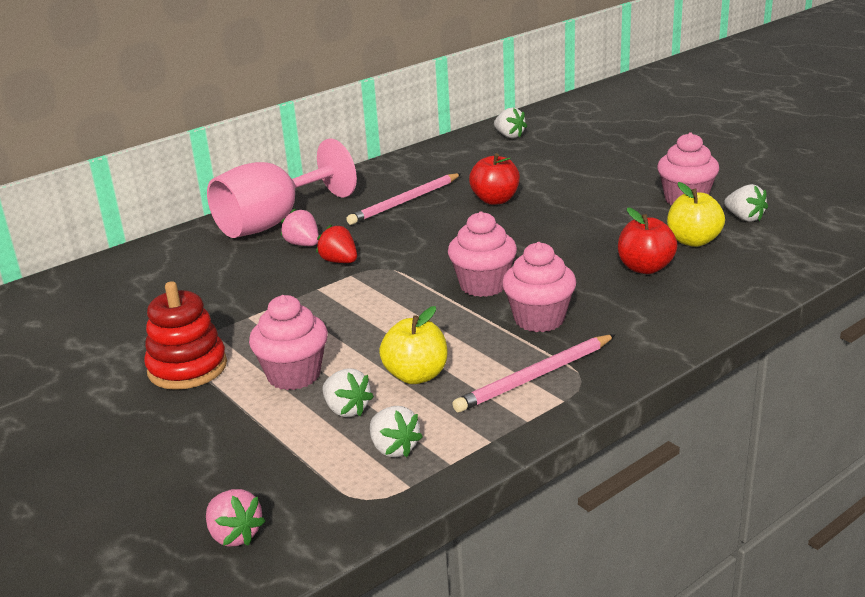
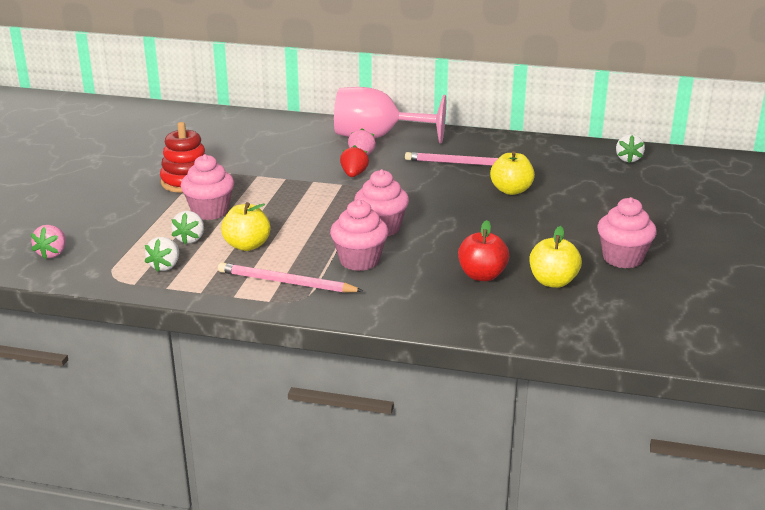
camera: 50 degrees right, 0 degrees up
(495, 200) = (511, 190): red apple -> yellow apple
(744, 218) = (626, 291): white strawberry -> none

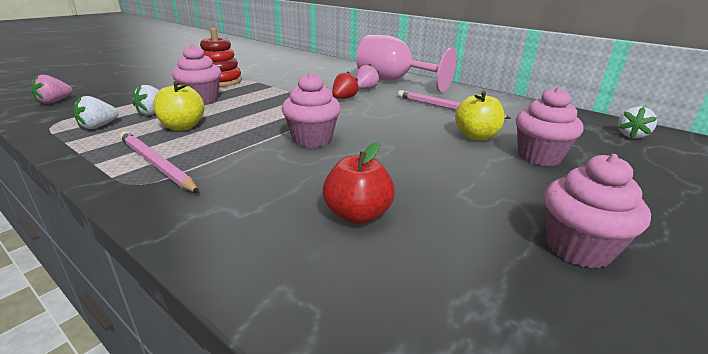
camera: 25 degrees right, 0 degrees up
(359, 261) = (250, 162): pink cupcake -> pink cupcake (539, 156)
(553, 282) = (445, 252): yellow apple -> none

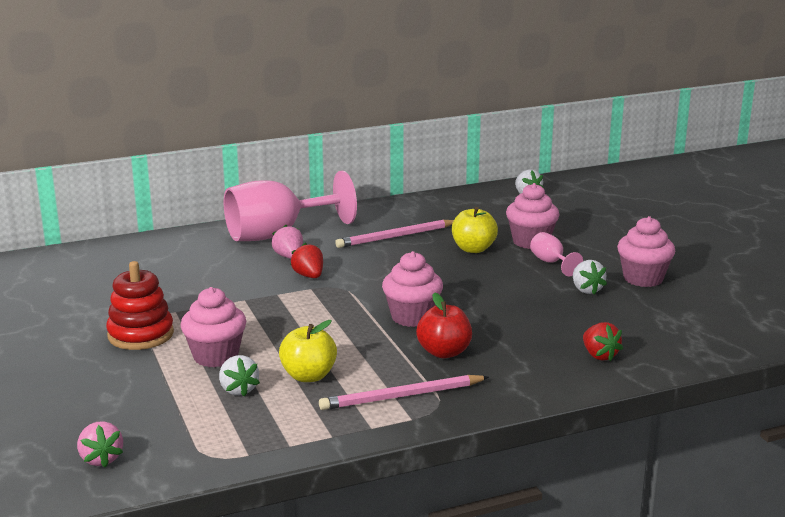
camera: 60 degrees left, 5 degrees down
(98, 126) = (254, 425): white strawberry -> white strawberry (586, 290)
(310, 260) = (599, 355): none -> red strawberry
(357, 215) = (560, 329): red apple -> red apple (444, 352)
(511, 176) = (551, 263): none -> pink goblet

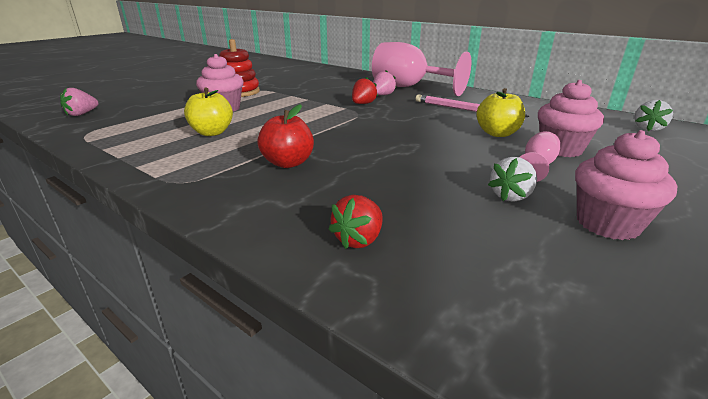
camera: 60 degrees right, 5 degrees up
(238, 390) = (181, 121): white strawberry -> none
(402, 396) = (194, 165): pink pencil -> none
(412, 317) = (339, 140): pink cupcake -> none

